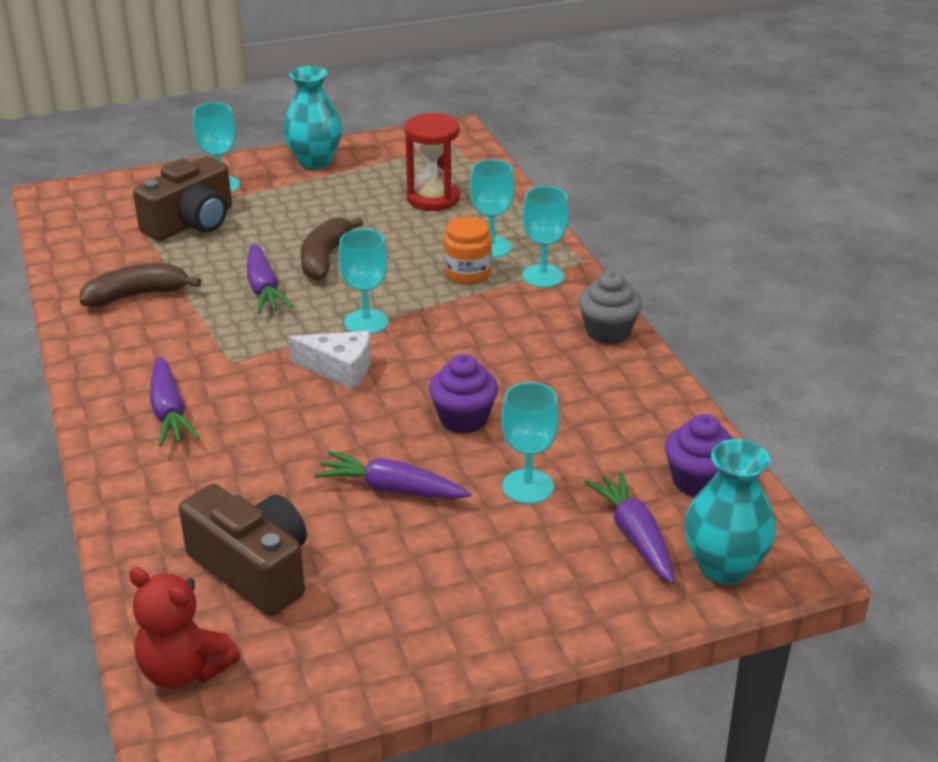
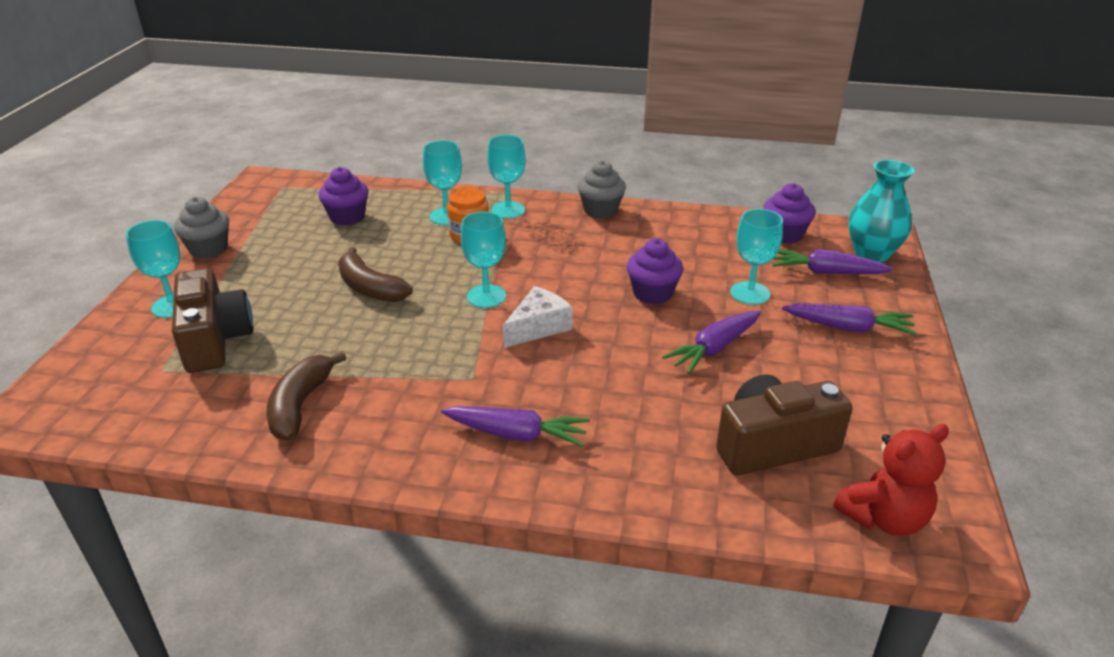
camera: 60 degrees left, 0 degrees up
(264, 289) = (379, 331): purple carrot -> purple carrot (849, 328)
(315, 161) = (208, 249): turquoise vase -> grey cupcake
(433, 198) = (347, 217): red hourglass -> purple cupcake

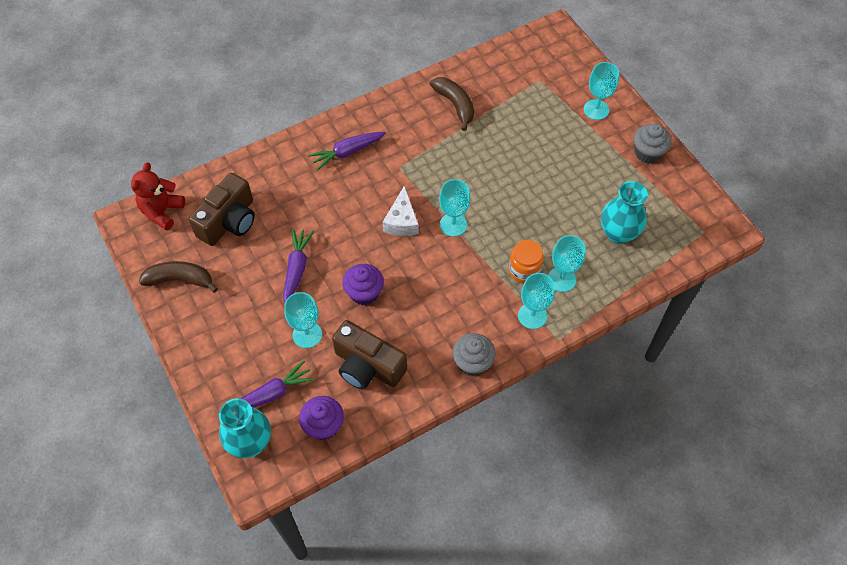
camera: 140 degrees right, 25 degrees up
(215, 340) = (543, 107): brown camera -> brown camera (367, 366)
(347, 217) = (618, 233): purple cupcake -> turquoise vase
(370, 288) = (521, 187): brown banana -> brown banana (180, 280)
(849, 328) = (231, 340): purple carrot -> none

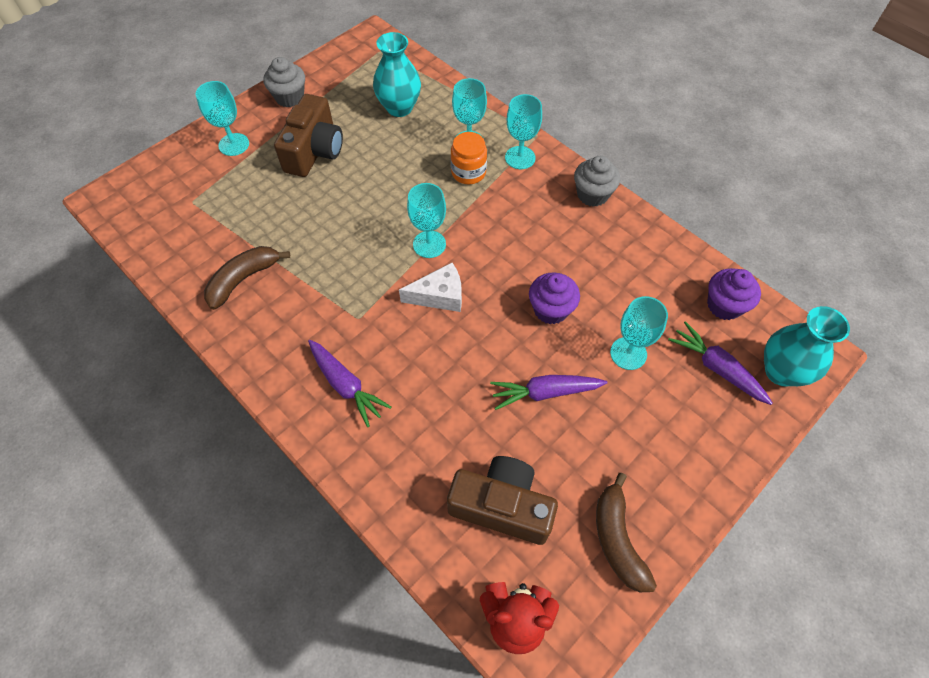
camera: 105 degrees left, 0 degrees up
(367, 366) = (638, 283): brown camera -> brown camera (314, 151)

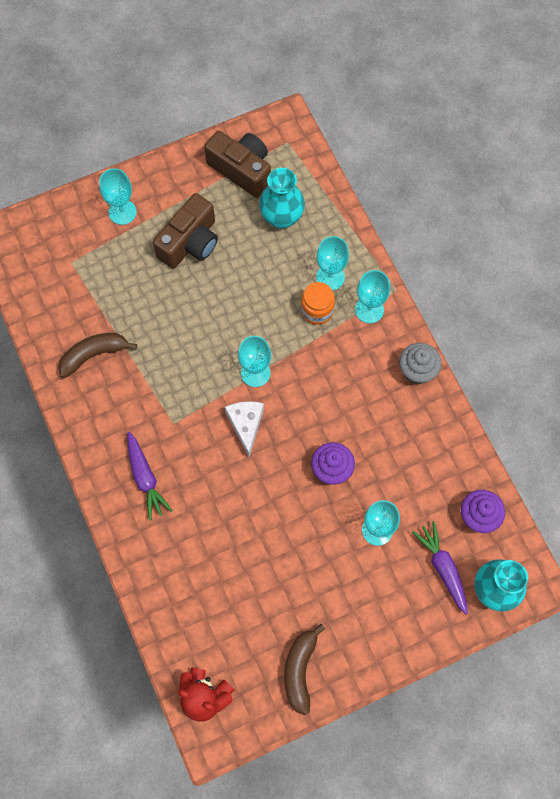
camera: 20 degrees right, 10 degrees up
(289, 97) = (186, 173): grey cupcake -> none
(439, 296) = (246, 425): white cheese -> white cheese turned 105 degrees counterclockwise
(502, 506) = (226, 615): brown camera -> brown camera (242, 170)
(545, 392) = (295, 539): purple carrot -> none

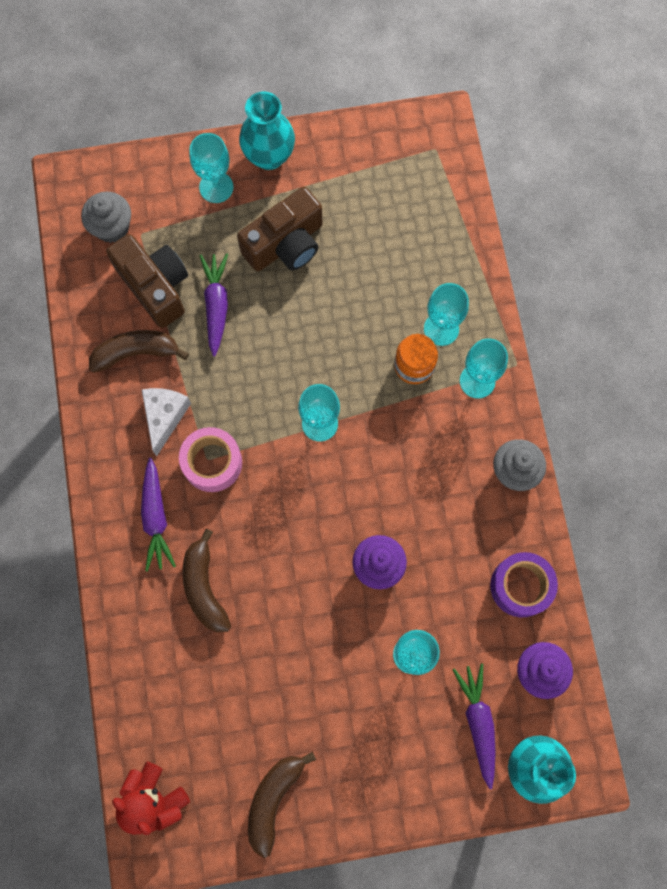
camera: 15 degrees right, 5 degrees up
(47, 263) = (112, 227): none -> grey cupcake
(148, 302) = (216, 305): none -> purple carrot
(178, 424) = (212, 463): none -> pink tape
(199, 522) = (204, 587): none -> brown banana
(242, 170) = (371, 170): brown camera -> brown camera (155, 286)
(246, 425) = (291, 484): white cheese -> white cheese (165, 416)
(281, 217) = (403, 240): turquoise vase -> turquoise vase (269, 156)
(446, 456) = (520, 586): none -> purple tape

